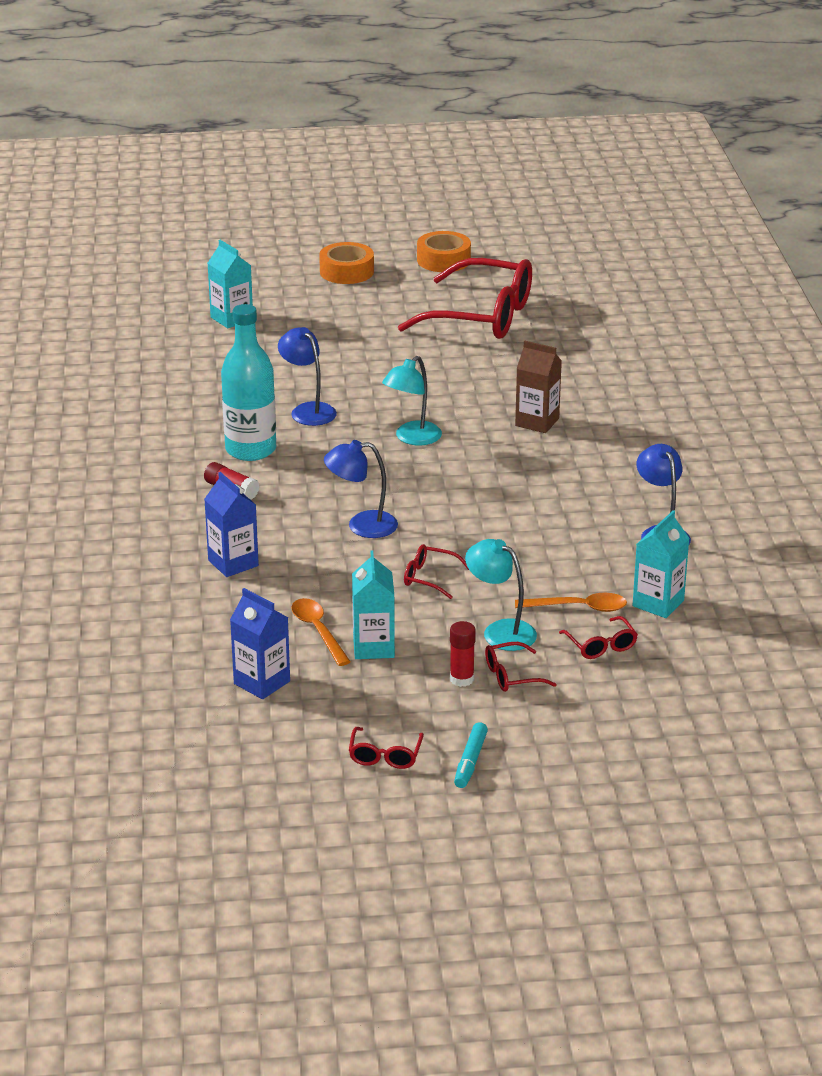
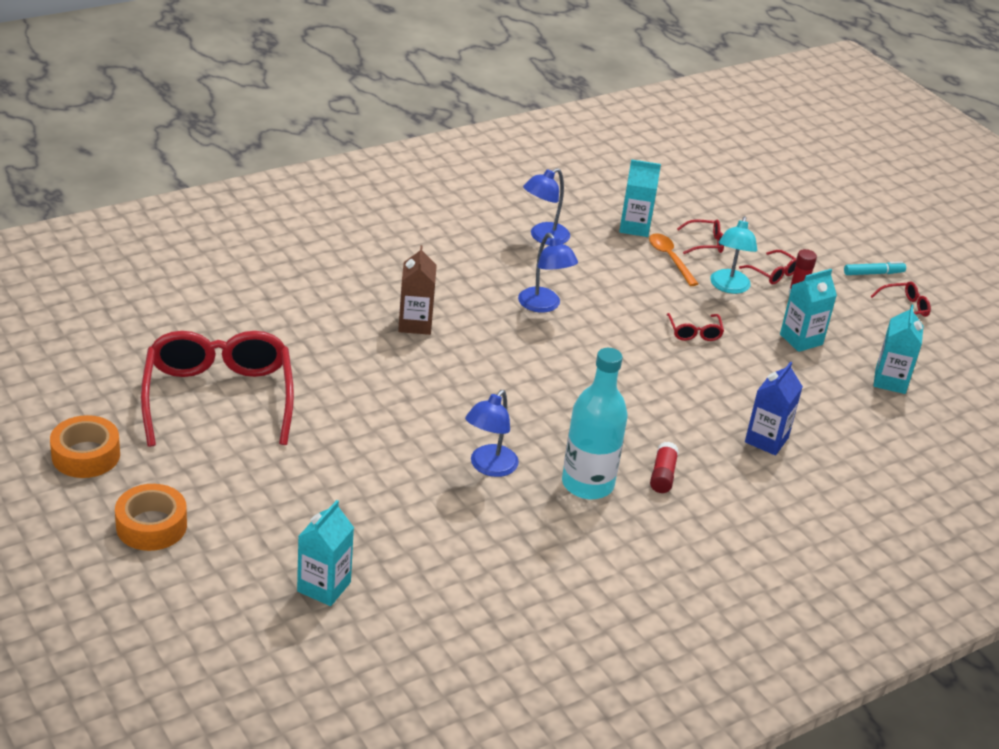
camera: 120 degrees left, 5 degrees up
(262, 682) = (890, 381): blue carton -> turquoise carton
(318, 631) = (808, 370): orange spoon -> none
(362, 525) = (653, 384): blue lamp -> blue lamp (543, 305)
(412, 438) = (494, 388): turquoise lamp -> none
(600, 645) = (705, 243): red glasses -> red glasses turned 45 degrees clockwise

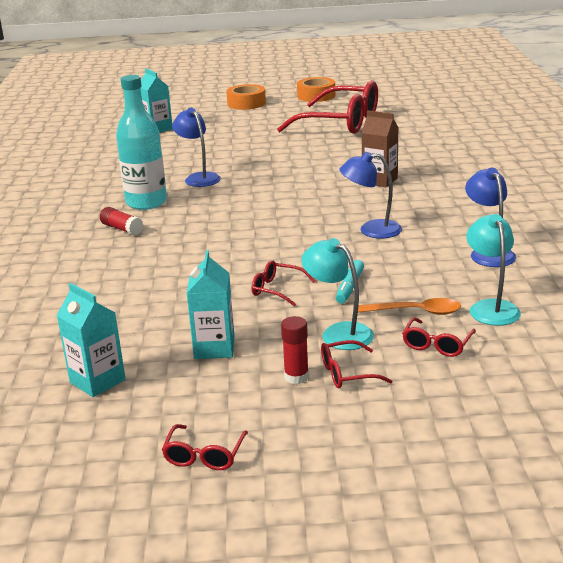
camera: 125 degrees right, 10 degrees down
(634, 227) = (491, 307): turquoise carton -> turquoise lamp
(766, 440) = (105, 281): blue carton -> none
(873, 273) = (296, 462): turquoise marker -> turquoise marker (350, 287)

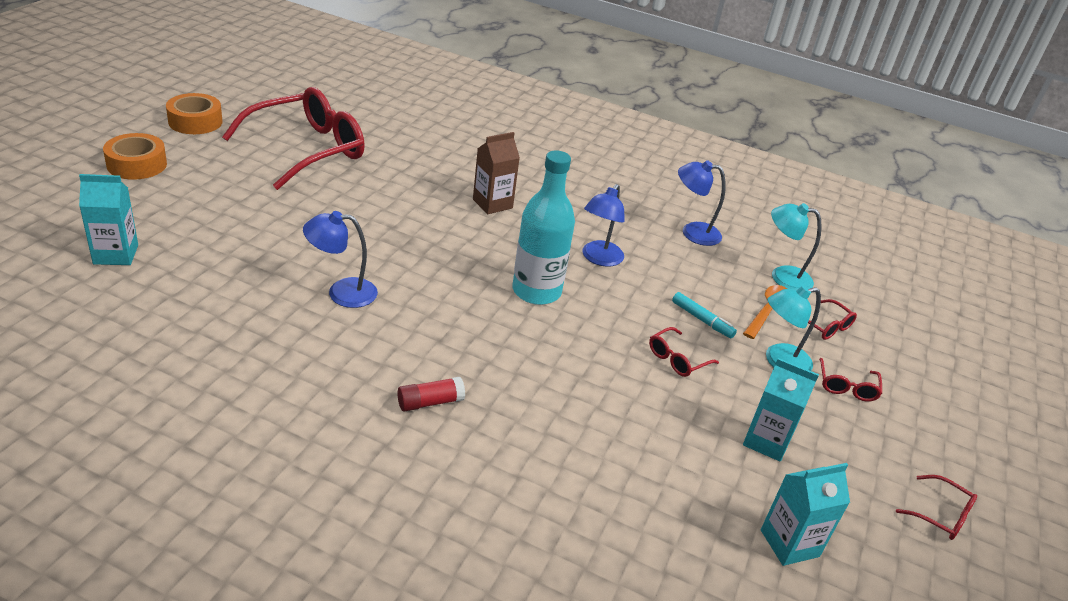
camera: 70 degrees left, 10 degrees up
(146, 203) = (371, 356): turquoise bottle -> turquoise bottle (536, 291)
(296, 377) = (840, 415): red glue stick -> none

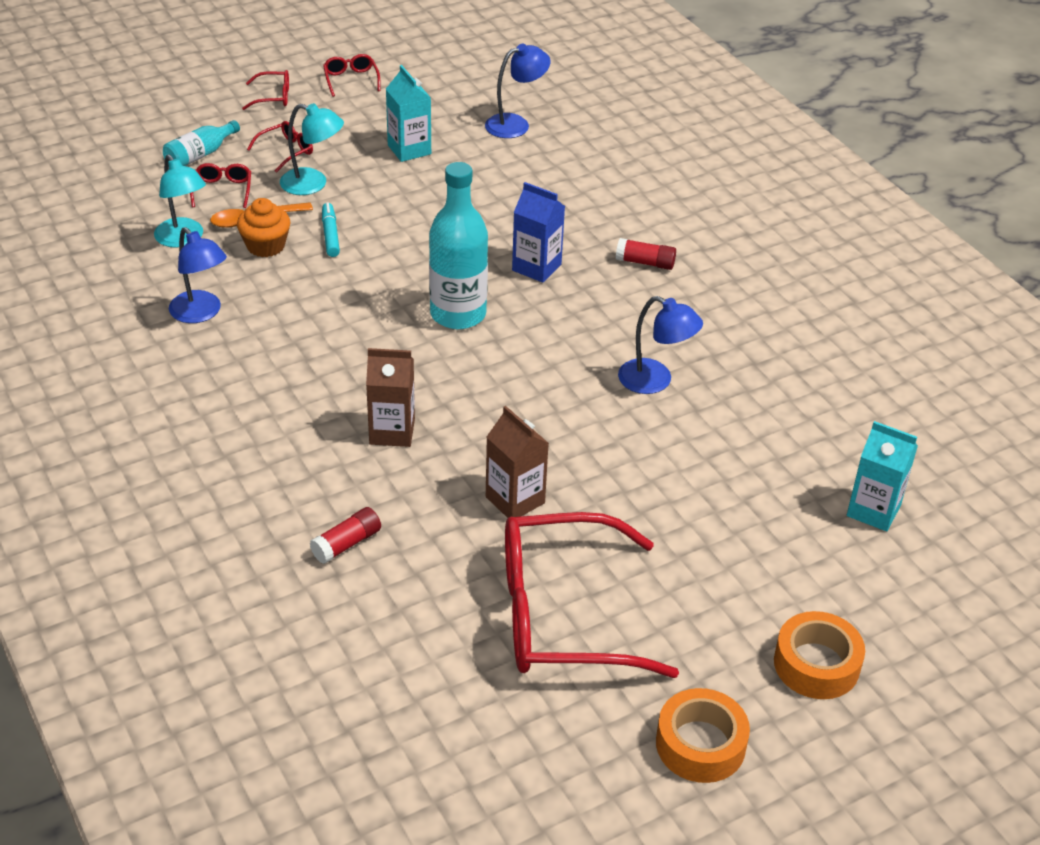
camera: 140 degrees left, 5 degrees up
(381, 191) = (515, 500): none -> brown carton
(454, 148) = (346, 544): none -> red glue stick
(520, 356) = (536, 267): none -> blue carton
(599, 259) = (351, 323): blue lamp -> blue lamp (516, 124)
(677, 359) = (399, 217): red glasses -> red glasses (273, 97)
(728, 292) = (265, 246): none -> orange cupcake
(789, 543) = (475, 107): turquoise carton -> none
(891, 352) = (200, 155): none -> turquoise bottle

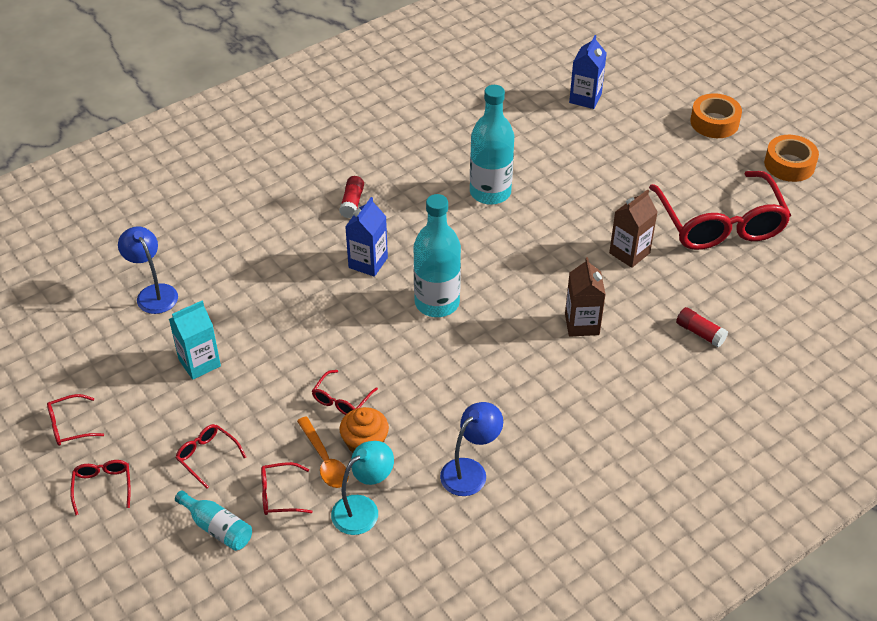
camera: 95 degrees left, 5 degrees up
(313, 184) = (263, 425): turquoise lamp -> none
(330, 235) = (342, 399): turquoise marker -> red glasses
(655, 381) = (490, 192): blue lamp -> turquoise bottle
(873, 510) = (585, 98): turquoise carton -> blue carton

